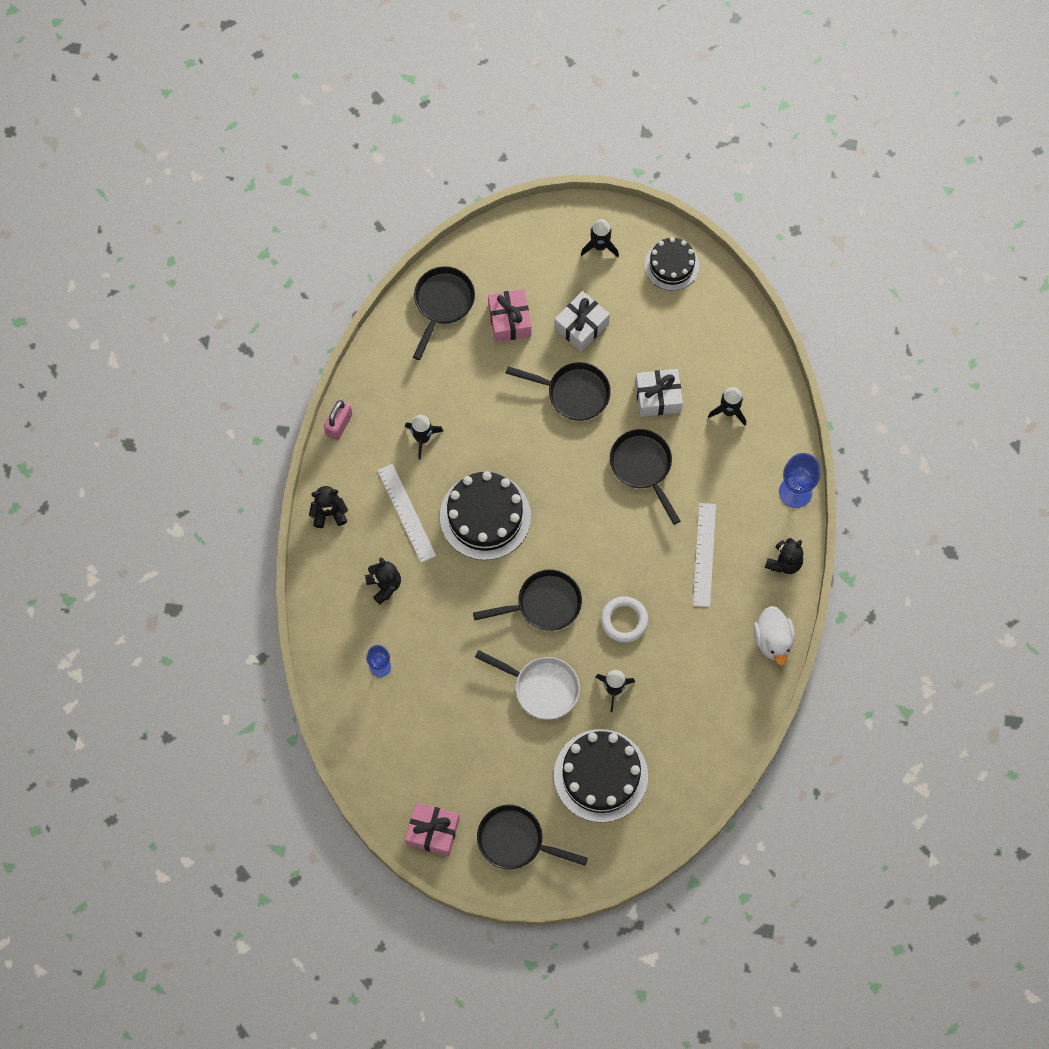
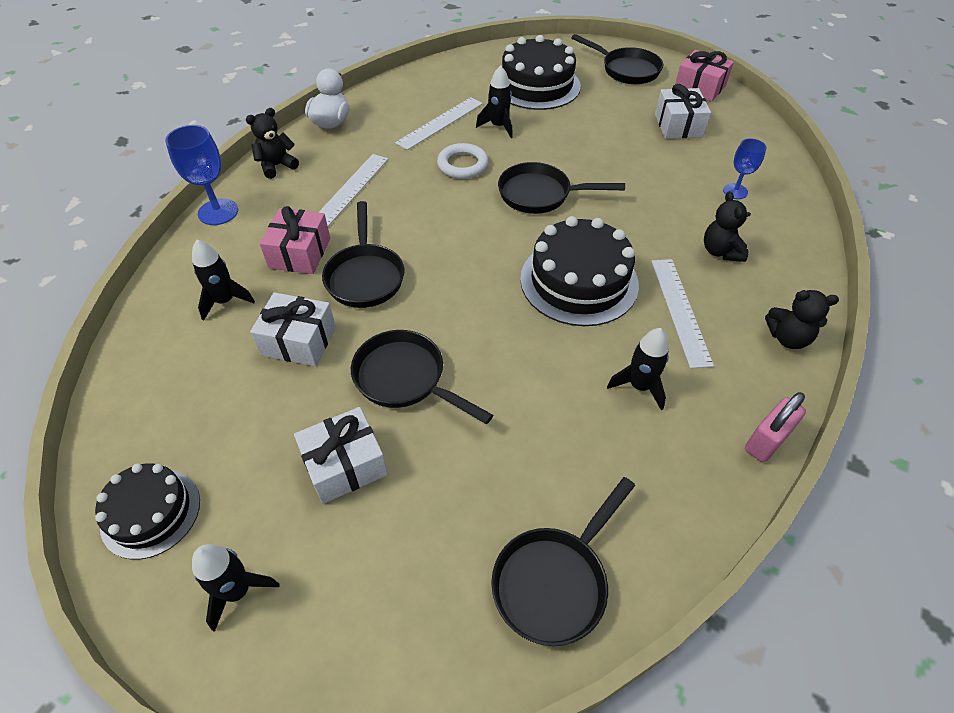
camera: 160 degrees left, 20 degrees down
(444, 752) = (678, 125): none -> white gift
(509, 320) = (451, 511): pink gift -> pink gift (300, 253)
(541, 688) = (567, 142): white pan -> none
(670, 676) = (440, 123): none -> white ruler

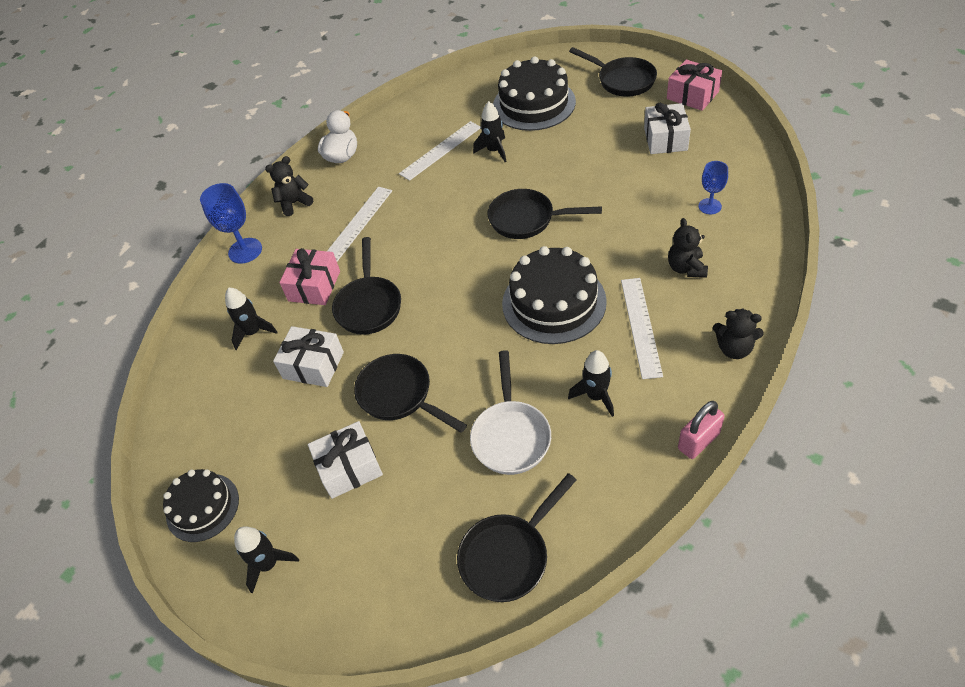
camera: 10 degrees right, 0 degrees up
(462, 165) = (459, 193): white ring -> none
(543, 429) = (511, 435): none -> white pan

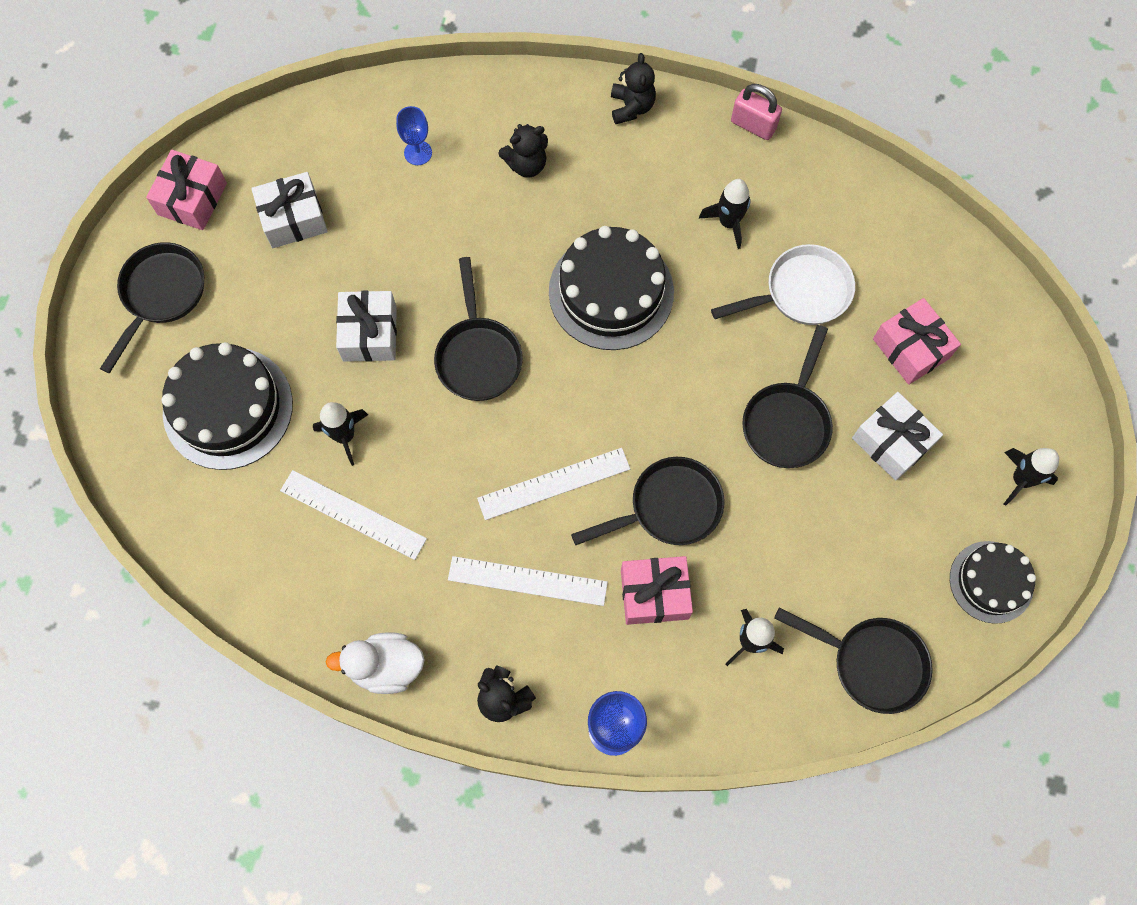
camera: 115 degrees left, 20 degrees up
(313, 365) = (776, 539): white gift -> white gift (369, 333)
(426, 511) = (911, 348): none -> pink gift
(509, 556) = (927, 261): black pan -> black pan (871, 663)
(640, 326) = (624, 196): white ruler -> white ruler (554, 483)

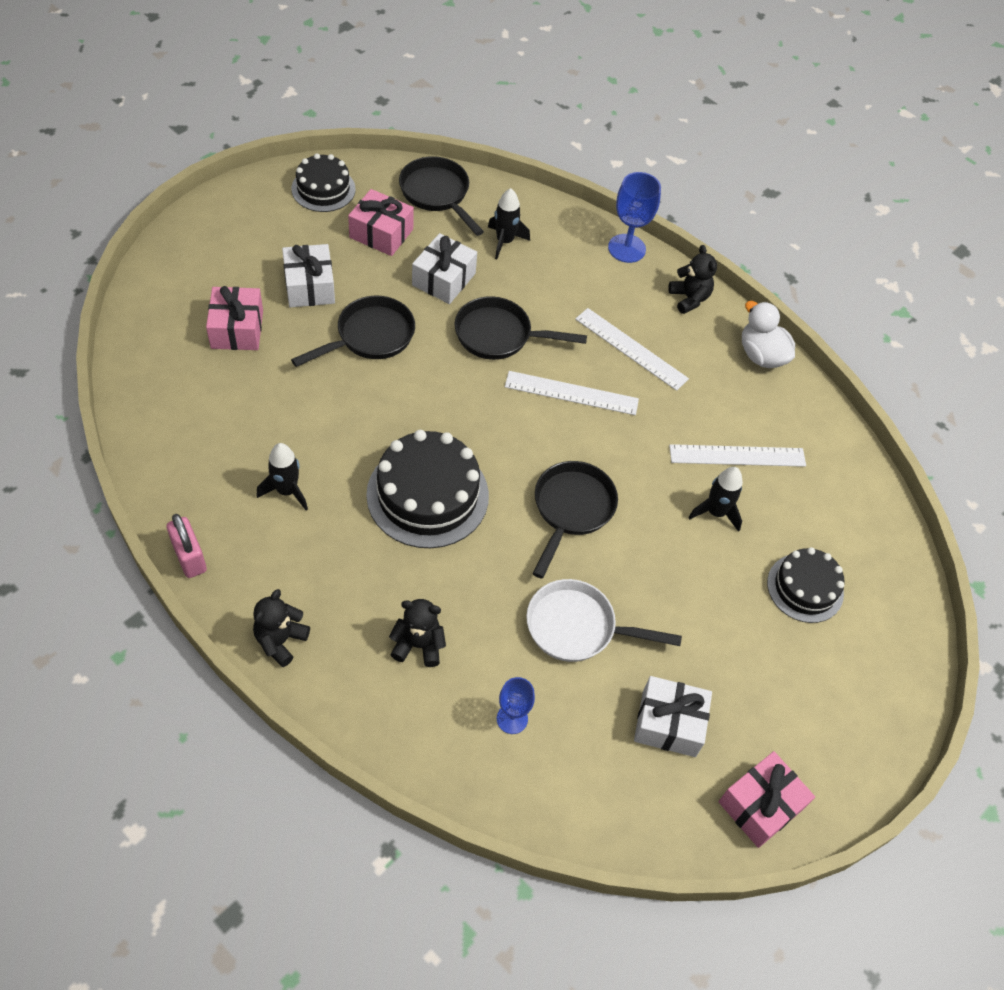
camera: 155 degrees left, 15 degrees down
(161, 295) = (828, 722): black pan -> none
(228, 408) = (805, 588): black cake -> black cake, size x0.62
(353, 514) = (737, 456): white ruler -> white ruler turned 60 degrees counterclockwise
(369, 333) = (652, 578): white gift -> white gift (444, 279)
(386, 666) = (761, 355): white duck -> white duck turned 150 degrees counterclockwise
(654, 594) = (548, 296): pink gift -> pink gift (381, 233)
(801, 292) = (279, 409): white pan -> white pan (577, 627)
(1021, 479) = (247, 223): black rocket -> none

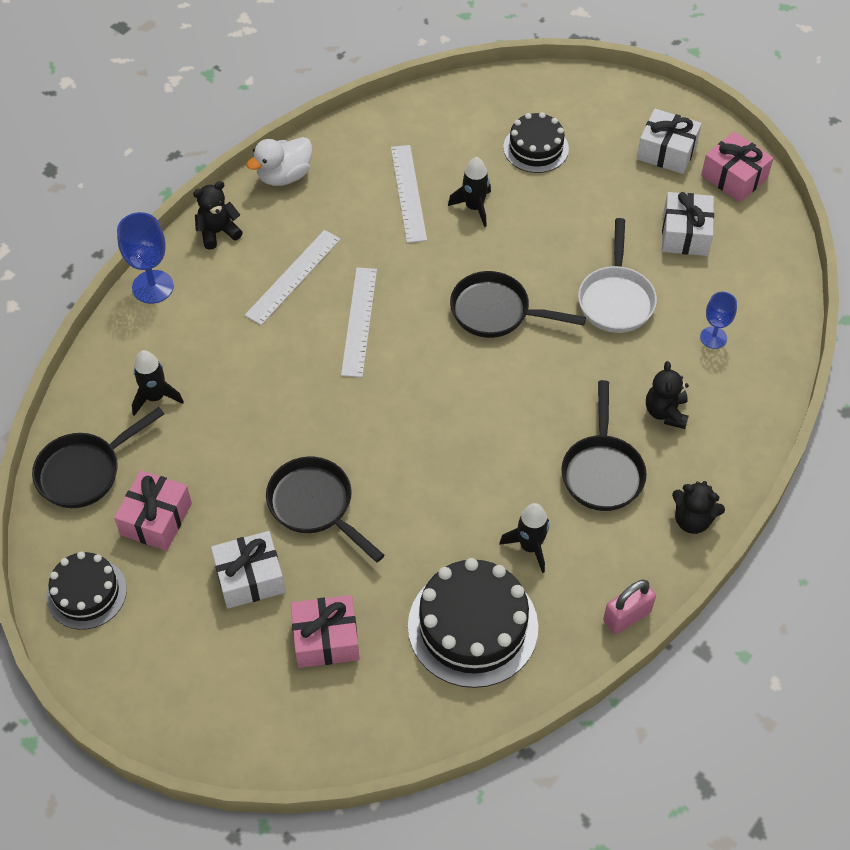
camera: 90 degrees left, 0 degrees up
(427, 495) = (506, 426): black cake -> black cake (473, 626)
(444, 279) = (220, 448): white gift -> white gift (666, 151)
(499, 335) = (294, 388): black pan -> black pan (602, 471)

